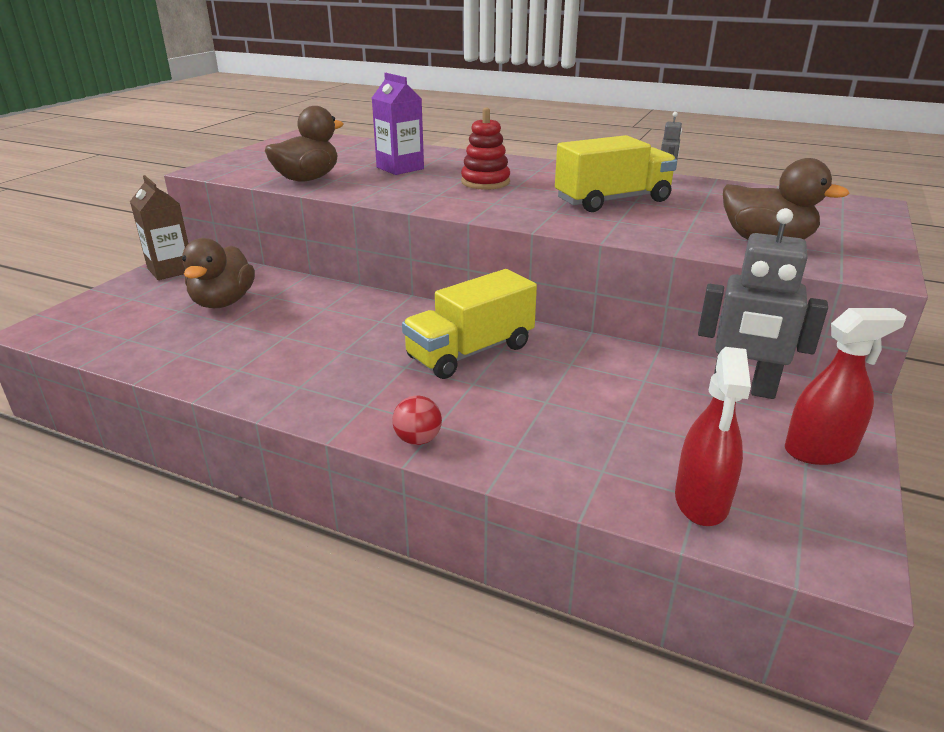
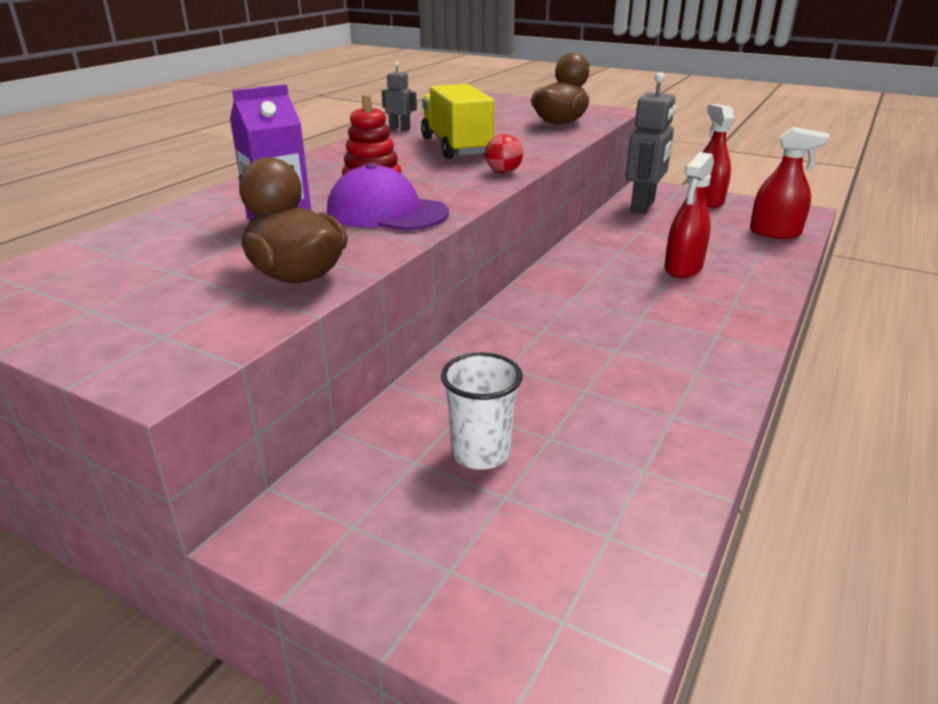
camera: 85 degrees left, 0 degrees up
(171, 270) = (322, 541): brown carton -> none
(223, 302) = (480, 453): brown duck -> white cup
(417, 190) = (387, 212): none -> purple cap
(418, 439) = (758, 312): red ball -> red ball (503, 172)
(470, 352) = (607, 287): yellow truck -> none
(530, 401) = (683, 268): none -> red spray bottle

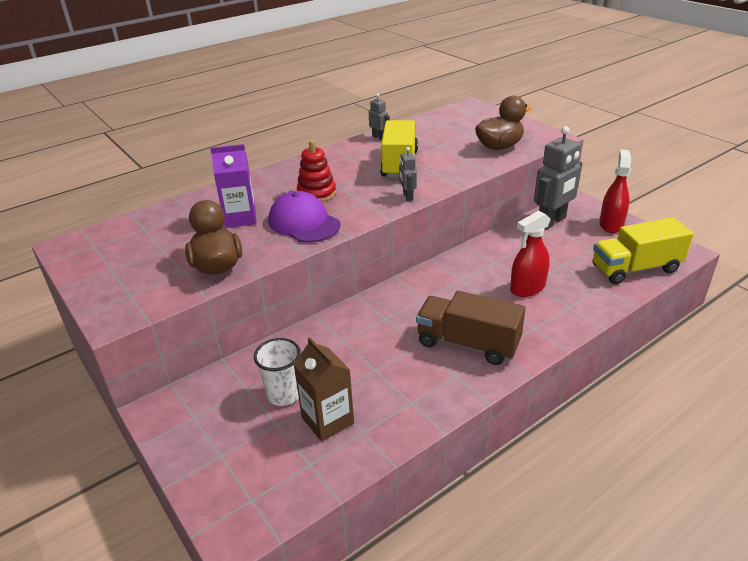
camera: 25 degrees right, 5 degrees up
(503, 172) = (407, 196): red ball -> grey robot
(579, 469) = (327, 420): none -> brown carton
(675, 335) = (467, 344): none -> brown truck
(775, 233) = (635, 269): red spray bottle -> yellow truck

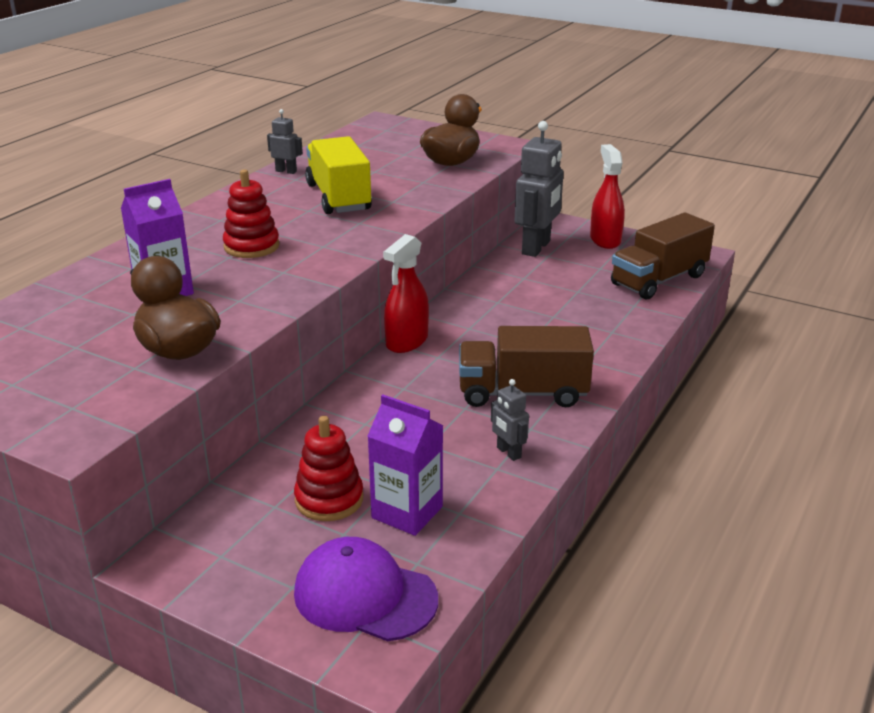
camera: 25 degrees left, 5 degrees down
(284, 394) = (329, 499): white cup -> red stacking toy
(304, 223) = (261, 281): purple cap -> purple cap (365, 595)
(327, 420) = (407, 512): brown carton -> purple carton
(407, 196) = (378, 232): grey robot -> grey robot (508, 452)
(527, 288) = (553, 322): red spray bottle -> red spray bottle (407, 341)
(635, 269) = (659, 280): yellow truck -> brown truck

